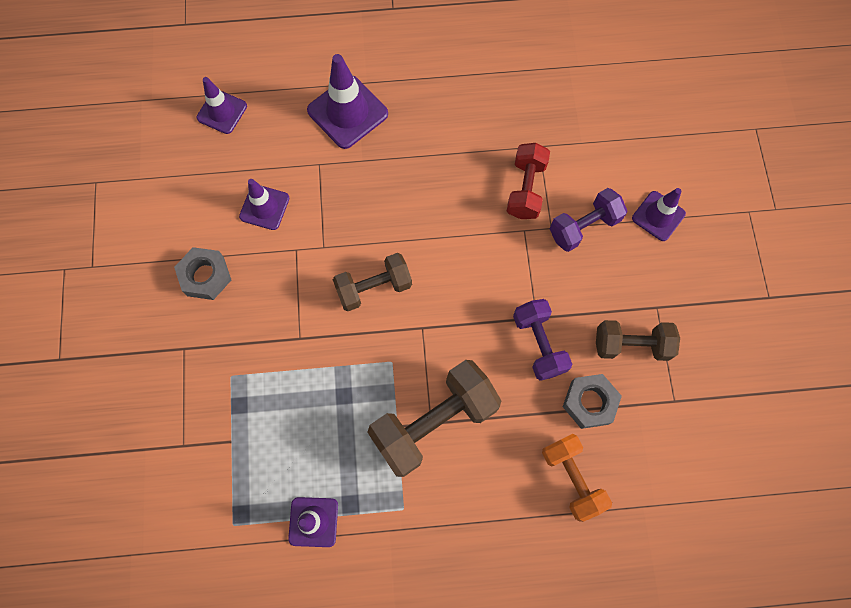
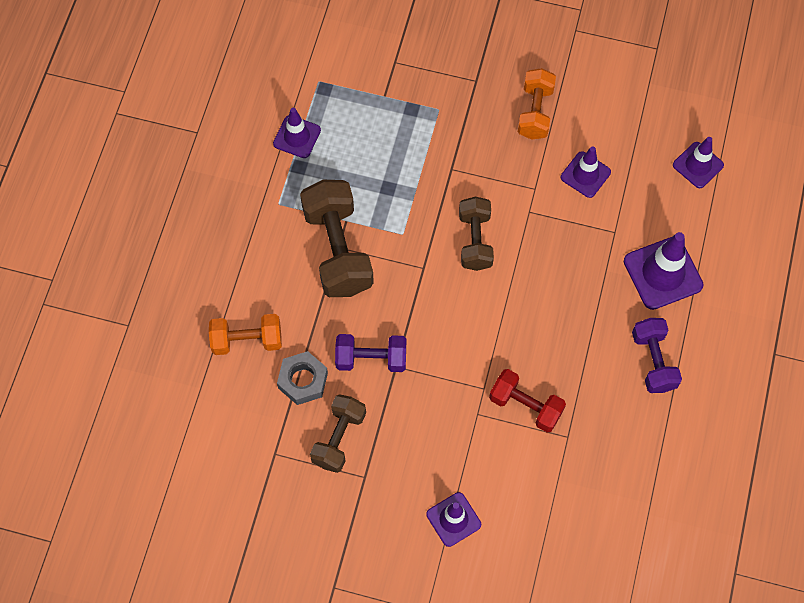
camera: 110 degrees right, 5 degrees down
(205, 276) = (535, 112): grey nut -> orange dumbbell
(584, 226) = (468, 444): purple dumbbell -> purple dumbbell (653, 361)

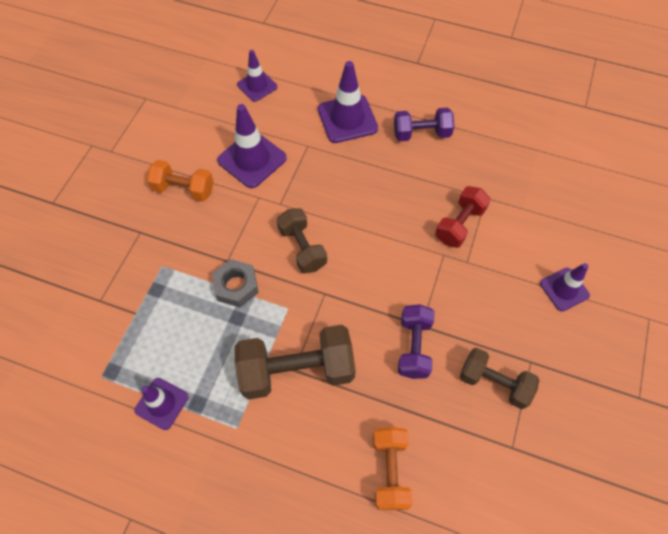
camera: 85 degrees left, 5 degrees down
(303, 380) = (435, 414): grey nut -> grey nut (236, 286)
(475, 240) = (302, 248): brown dumbbell -> brown dumbbell turned 60 degrees clockwise
(585, 174) = (252, 159): purple traffic cone -> purple traffic cone, size x1.58

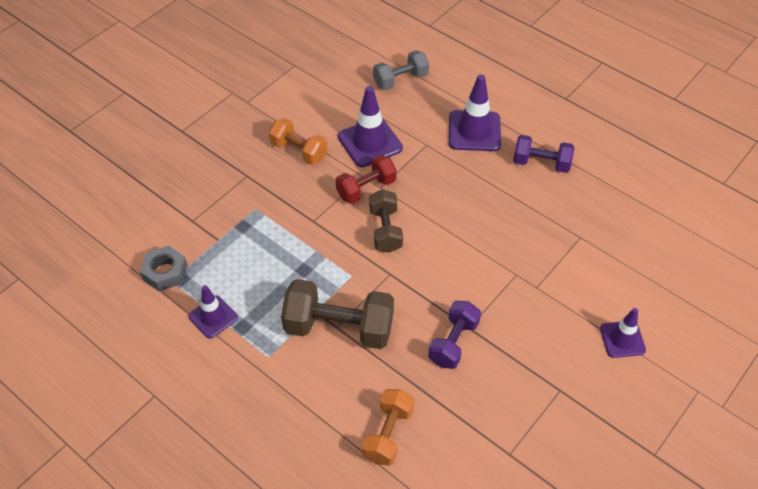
camera: 20 degrees right, 10 degrees down
(236, 286) = (313, 244): grey nut -> grey nut (165, 272)
(257, 86) = (400, 80): purple traffic cone -> grey dumbbell
(459, 224) = (543, 253): red dumbbell -> red dumbbell (366, 188)
(494, 382) = (516, 396): brown dumbbell -> none

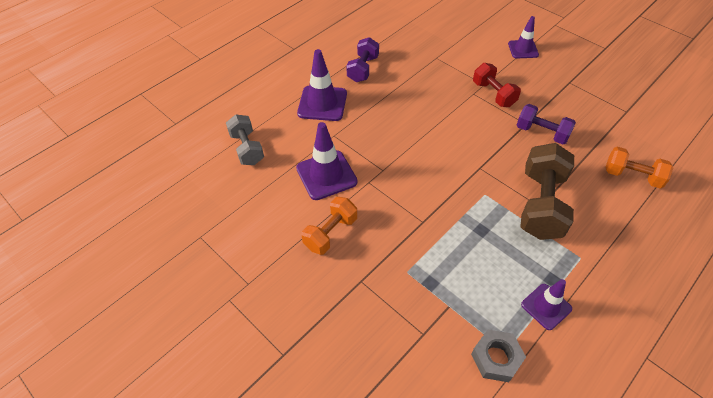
camera: 85 degrees left, 0 degrees up
(366, 188) = (384, 180): red dumbbell -> red dumbbell (493, 94)
(385, 230) = (433, 168): brown dumbbell -> none

